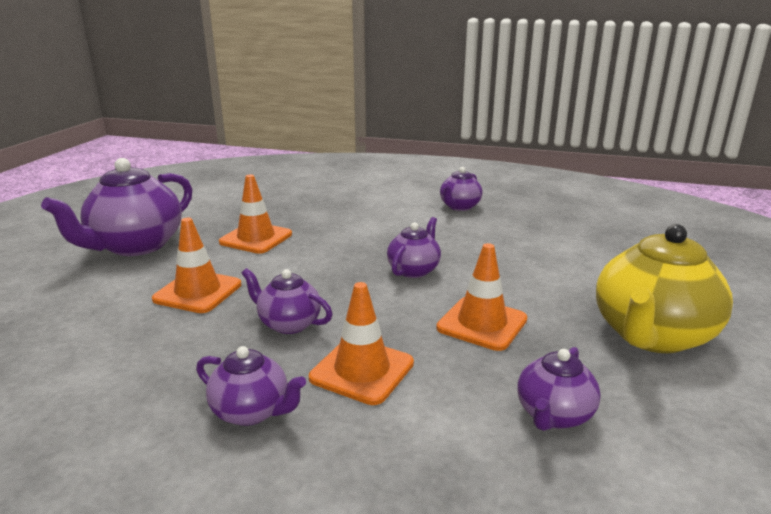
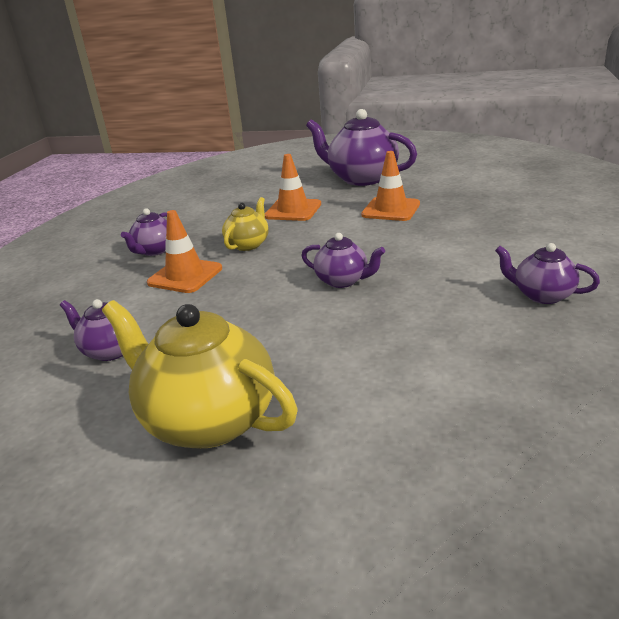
camera: 90 degrees right, 5 degrees up
(288, 324) = (248, 244): purple teapot -> yellow teapot
(482, 323) = (242, 318): orange traffic cone -> none

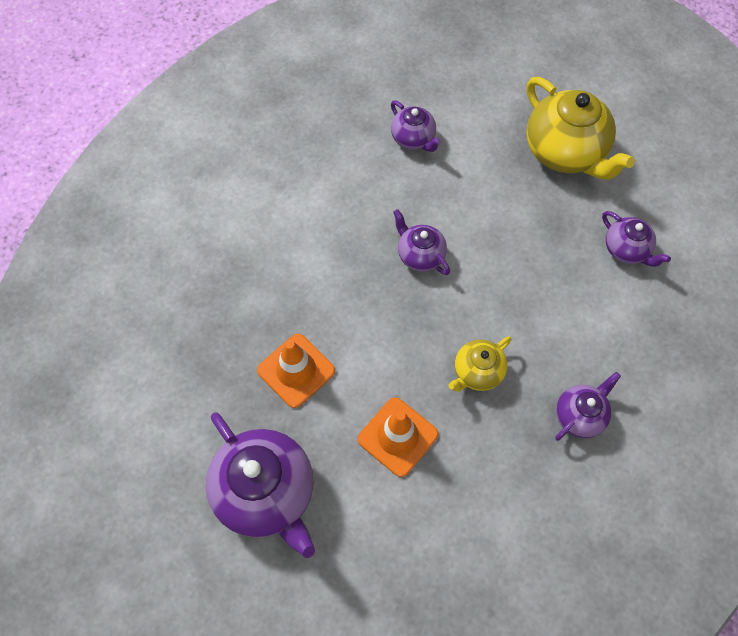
camera: 160 degrees left, 35 degrees up
(185, 276) = (554, 338): orange traffic cone -> none
(542, 295) = (296, 164): purple teapot -> purple teapot (413, 139)

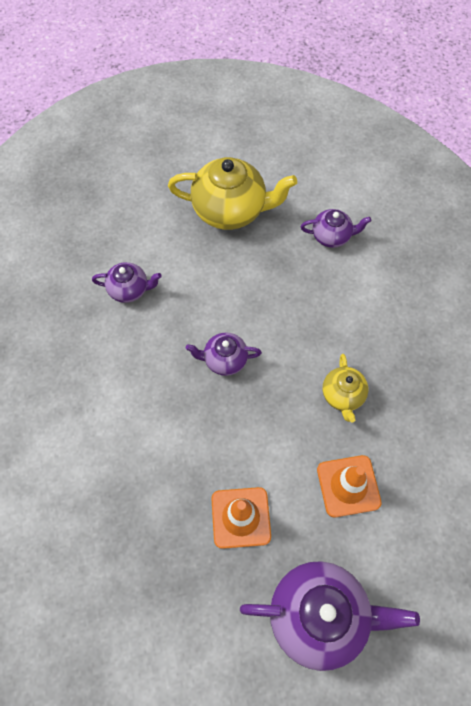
camera: 50 degrees left, 0 degrees up
(579, 415) = (422, 359): purple teapot -> none

